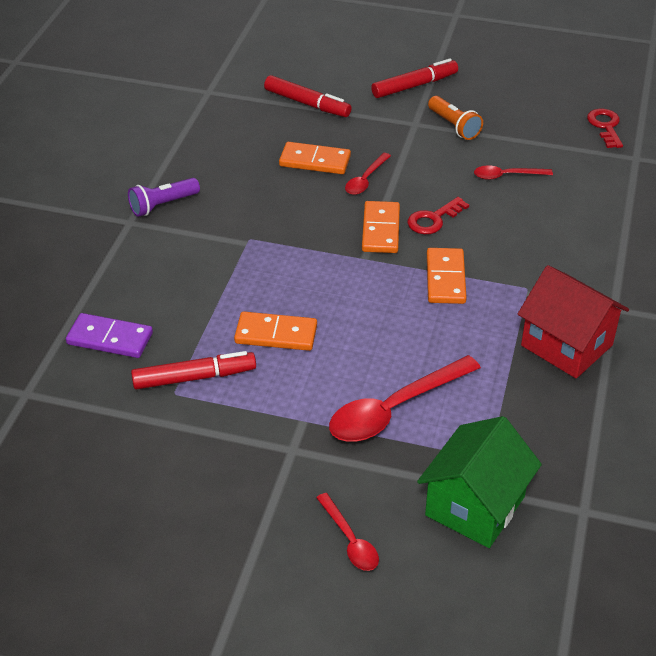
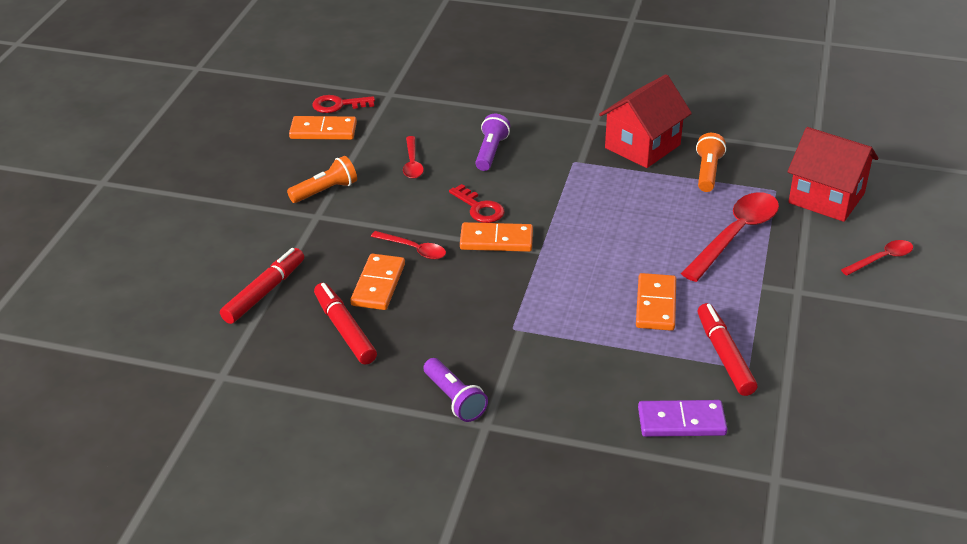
camera: 90 degrees left, 5 degrees down
(110, 338) = (681, 421): purple domino -> purple domino turned 75 degrees clockwise
(394, 409) = (735, 235): red spoon -> red spoon turned 105 degrees counterclockwise
(414, 86) = (244, 215): red marker -> red marker (345, 330)
(445, 278) = (565, 203): orange domino -> orange domino (323, 131)
(475, 506) = (826, 198): green house -> red house
(519, 398) = (708, 172): none -> orange flashlight
(535, 227) = (491, 152): none -> purple flashlight

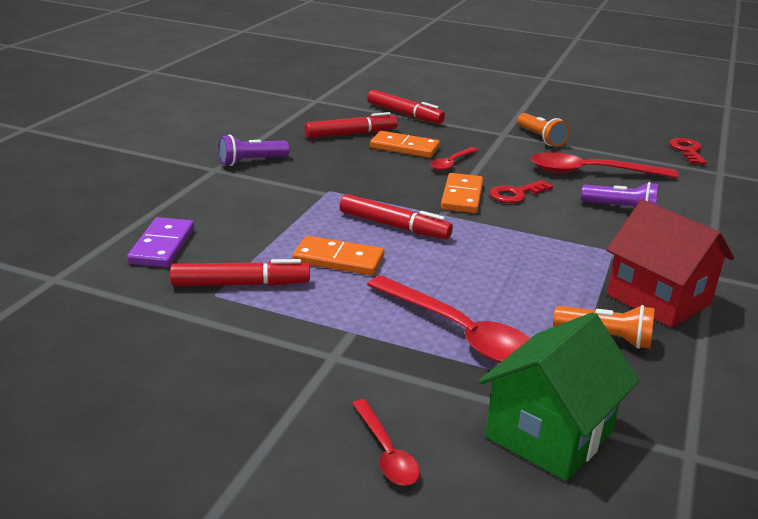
camera: 95 degrees right, 10 degrees down
(323, 131) = (638, 143): orange domino -> none
(412, 163) = (591, 172): red spoon -> red spoon, size x1.87
(577, 278) = (393, 226): none -> red marker
(826, 198) = (549, 434): red house -> green house

